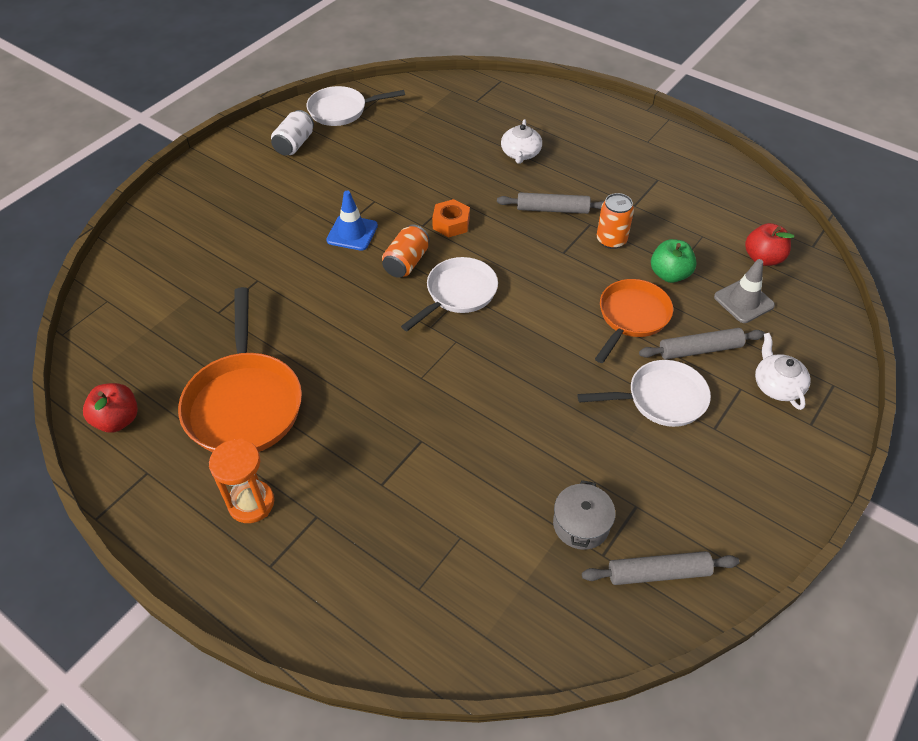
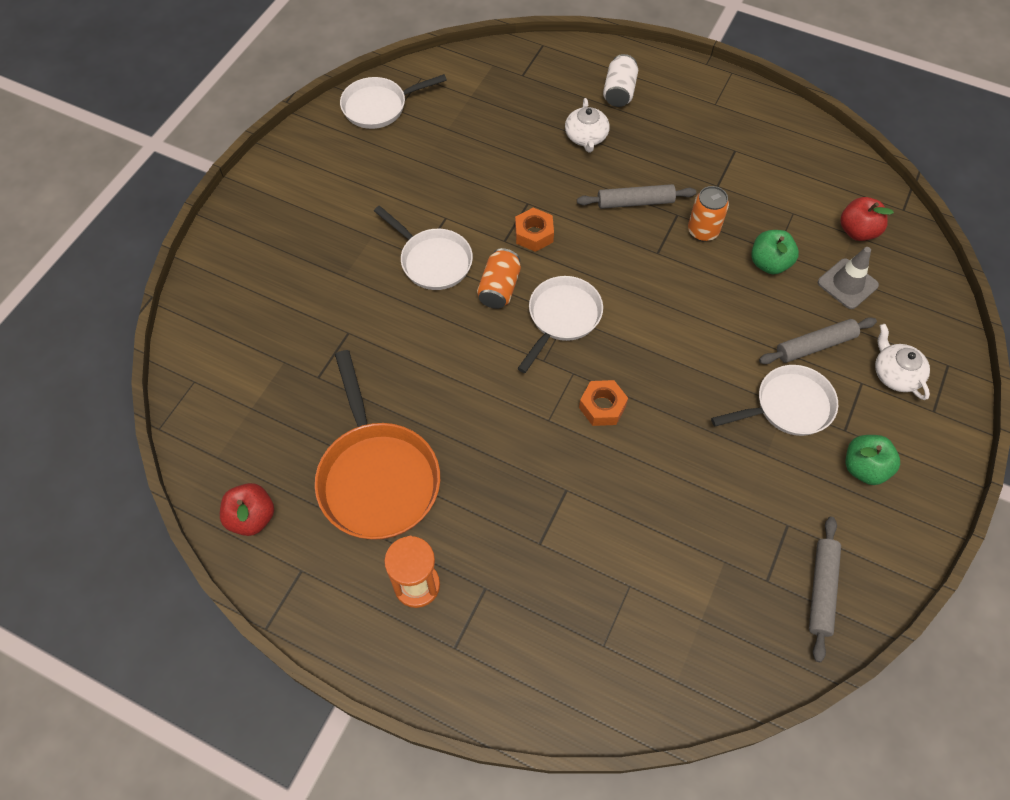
camera: 10 degrees left, 10 degrees up
(294, 144) = (339, 157): white can -> white can (619, 92)
(352, 233) = (433, 261): blue traffic cone -> white pan
(476, 373) = (602, 407): none -> orange nut
(581, 524) = (740, 552): grey pot -> none
(631, 317) = (741, 319): orange pan -> none
(658, 573) = (821, 590): grey rolling pin -> grey rolling pin turned 60 degrees counterclockwise
(727, 465) = (864, 468): none -> green apple

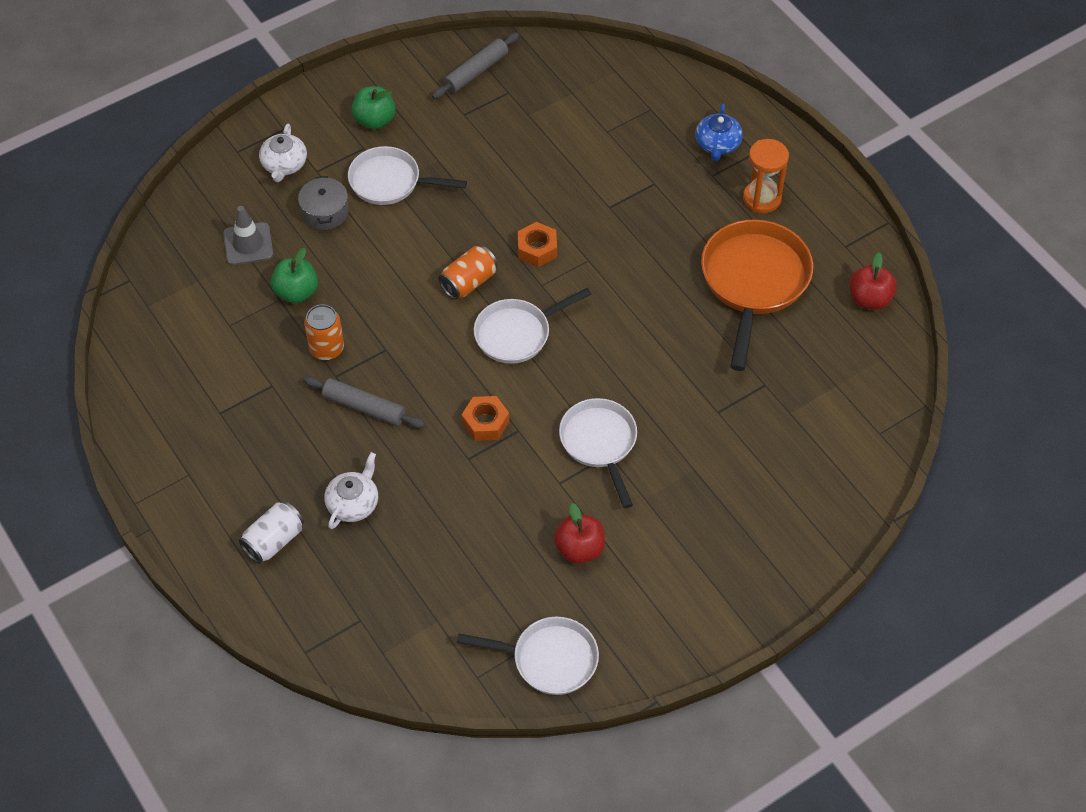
camera: 150 degrees left, 5 degrees down
(499, 288) = (554, 386): orange can -> orange can (469, 282)
(502, 635) = (717, 144): none -> blue teapot
(815, 346) = (325, 212): grey rolling pin -> grey pot
(857, 231) = (191, 281): red apple -> red apple (579, 549)

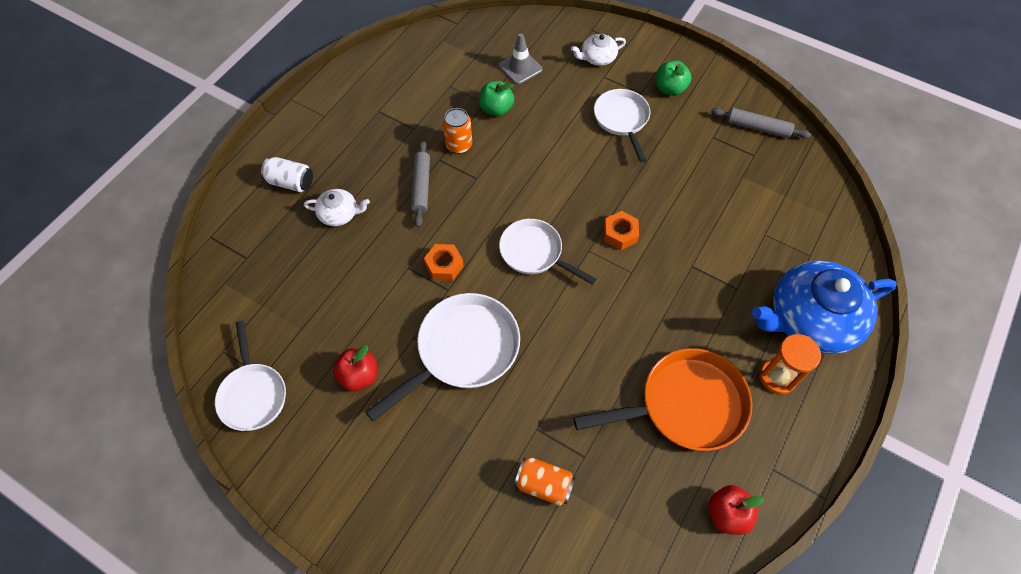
camera: 65 degrees right, 5 degrees up
(325, 212) = (572, 96): grey pot -> none
(469, 282) = (563, 203): orange can -> orange can (544, 485)
(600, 443) = (463, 351): white pan -> white pan, size x1.51
(717, 144) = (810, 319): blue teapot -> blue teapot, size x2.17

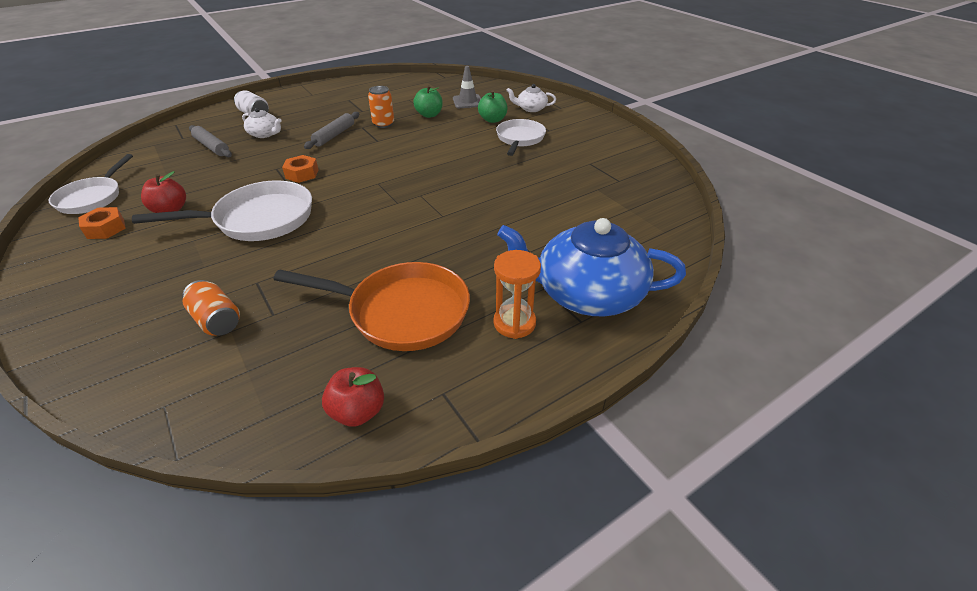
camera: 25 degrees right, 20 degrees down
(534, 253) = (376, 185): white pan -> none
(620, 234) = (456, 193): orange nut -> orange nut (105, 228)
(670, 89) = (575, 133): green apple -> green apple (492, 120)
(758, 127) = (636, 167): grey rolling pin -> grey rolling pin (212, 147)

